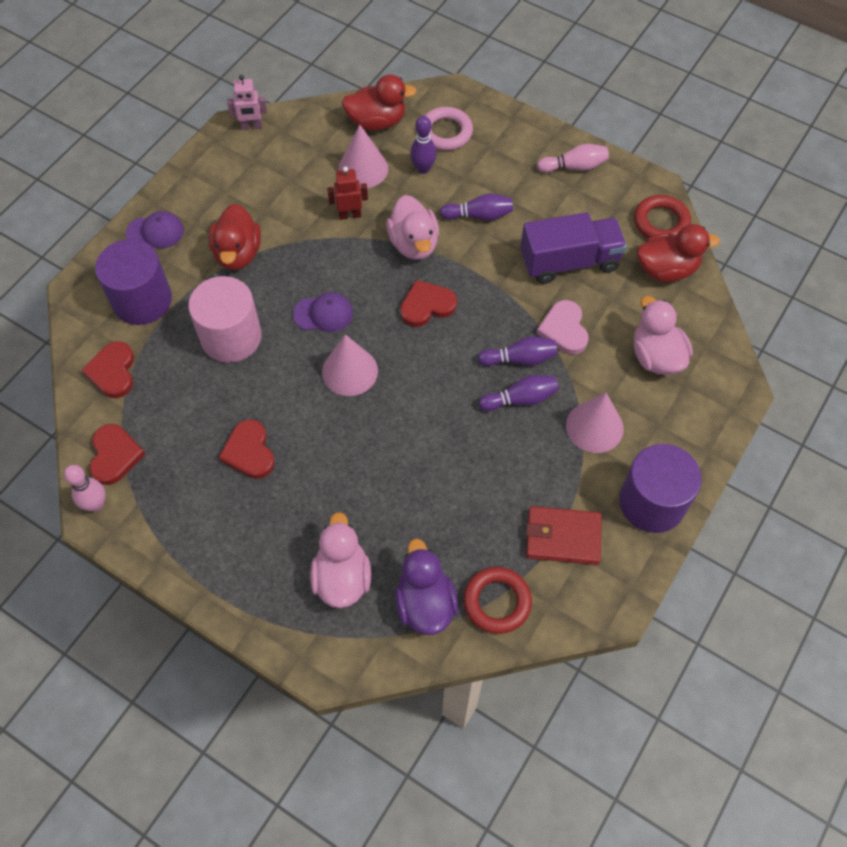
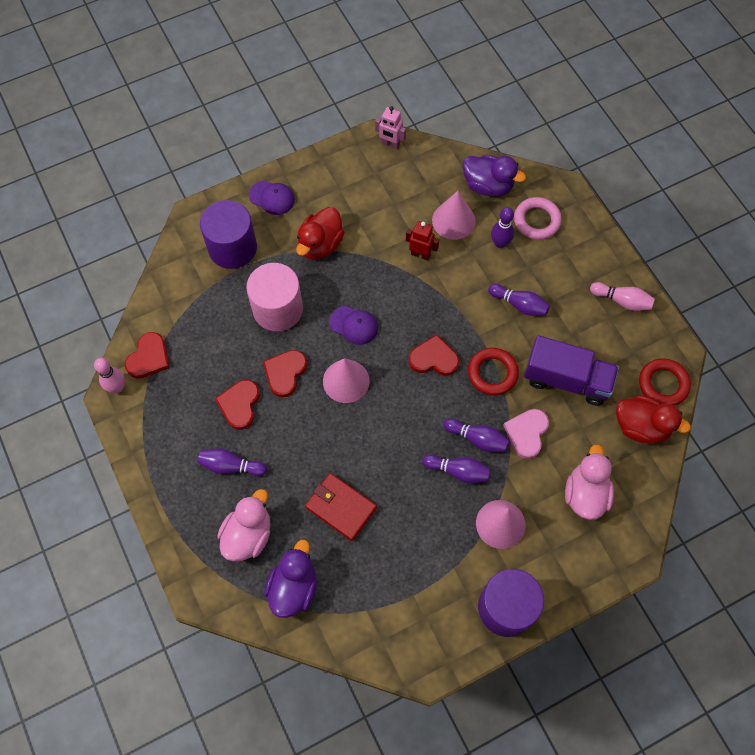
camera: 30 degrees right, 5 degrees up
(113, 372) = (182, 293): red heart -> red heart (285, 373)
(278, 518) = (231, 466): none -> purple bowling pin
(377, 122) = (488, 186): red duck -> purple duck
(414, 244) = (454, 303): pink duck -> none
(497, 602) = (344, 616): red ring -> red ring (492, 373)
(563, 537) = (422, 595): red wallet -> red wallet (340, 507)

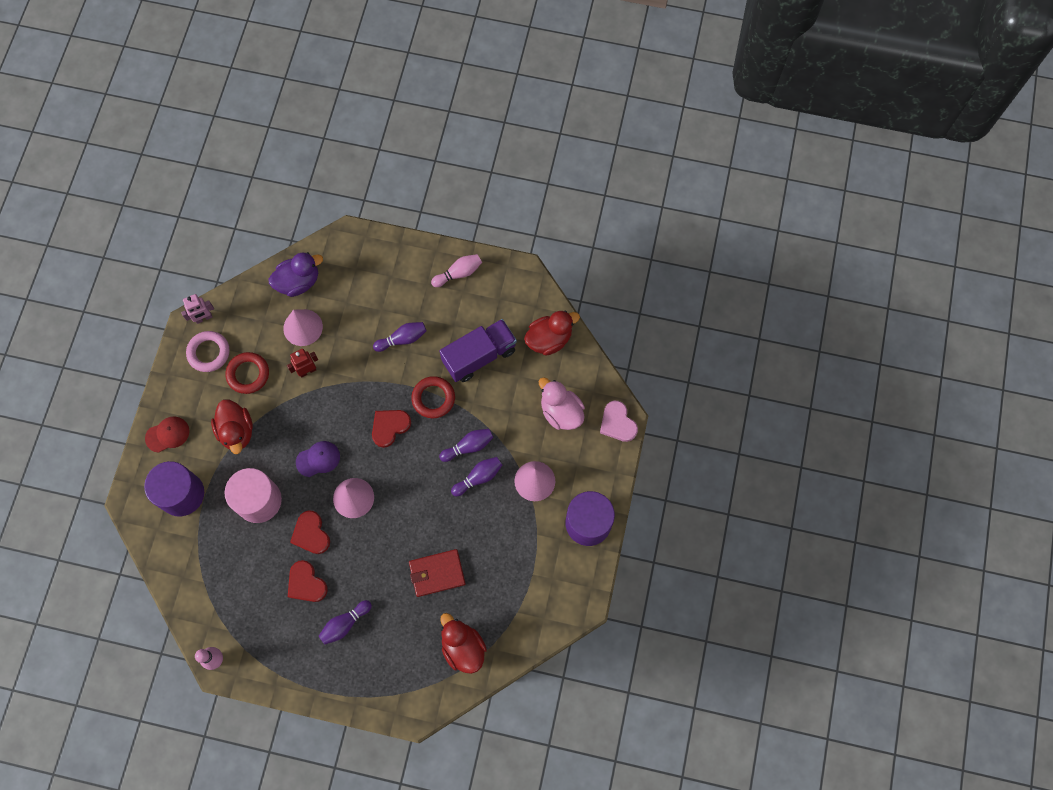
camera: 50 degrees left, 5 degrees up
(149, 358) = (213, 620): red heart -> none
(248, 535) = (403, 650): pink duck -> none
(272, 198) = (167, 434): purple cap -> red cap
(293, 587) = (463, 647): purple duck -> red duck
(500, 243) = (348, 312): purple bowling pin -> none
(526, 433) = (492, 413): pink heart -> pink heart (617, 423)
(536, 221) = (354, 274): pink ring -> pink ring (209, 353)
(663, 384) = (534, 300): red ring -> red ring (248, 374)

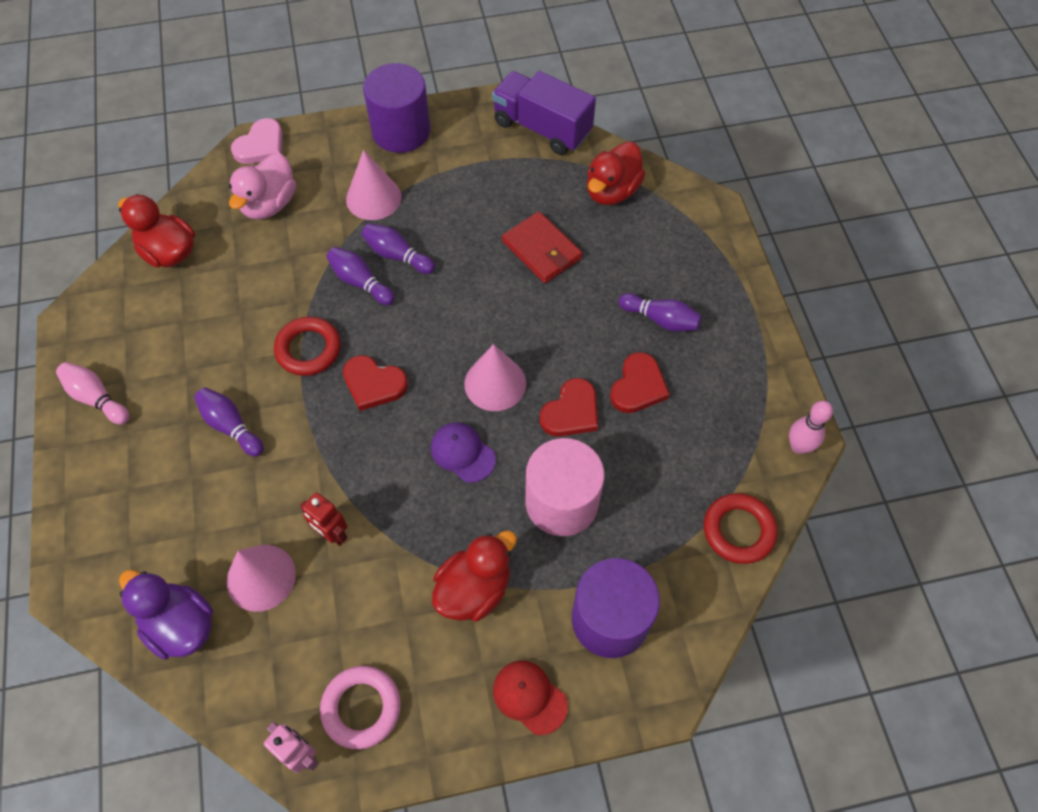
camera: 115 degrees left, 10 degrees down
(248, 374) = (373, 621): red ring -> red ring (738, 530)
(479, 356) = (223, 321): purple truck -> purple truck (542, 128)

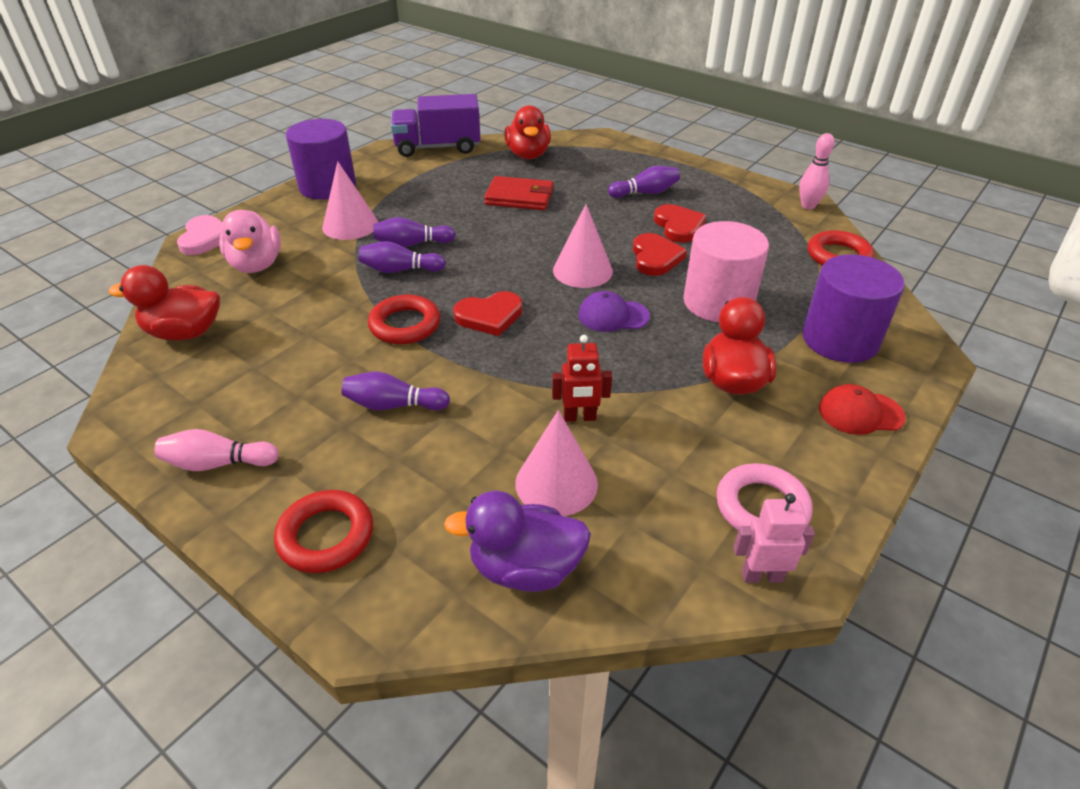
camera: 40 degrees left, 20 degrees down
(104, 507) = (326, 536): none -> red ring

